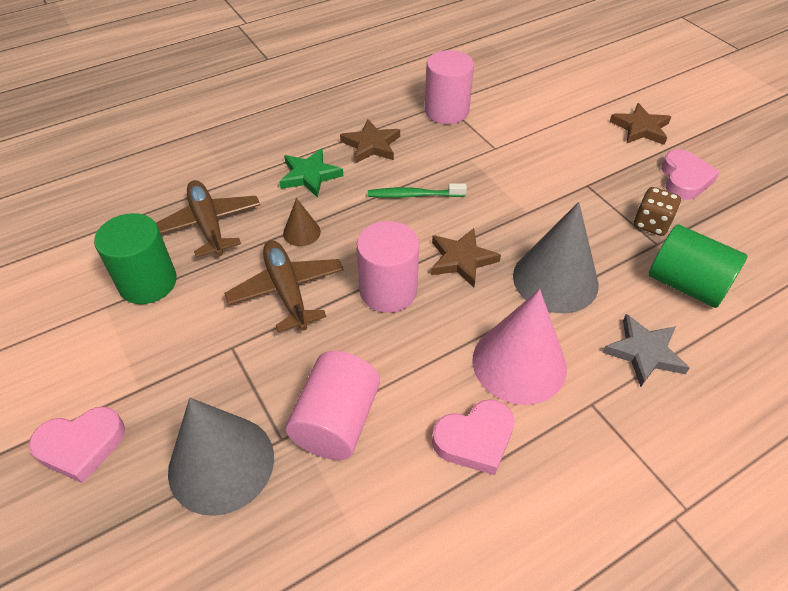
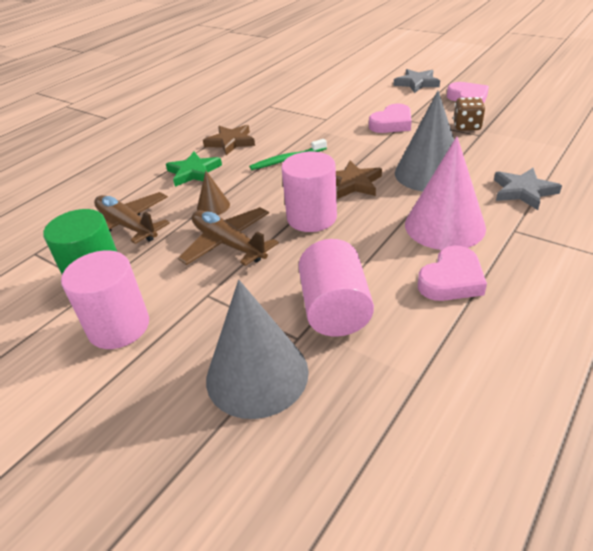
camera: 20 degrees left, 10 degrees down
(81, 446) = (110, 415): pink heart -> pink heart (392, 124)
(446, 111) = (274, 109): pink cylinder -> pink cylinder (119, 326)
(640, 128) = (417, 83): brown star -> grey star
(686, 284) = (517, 149): green cylinder -> none

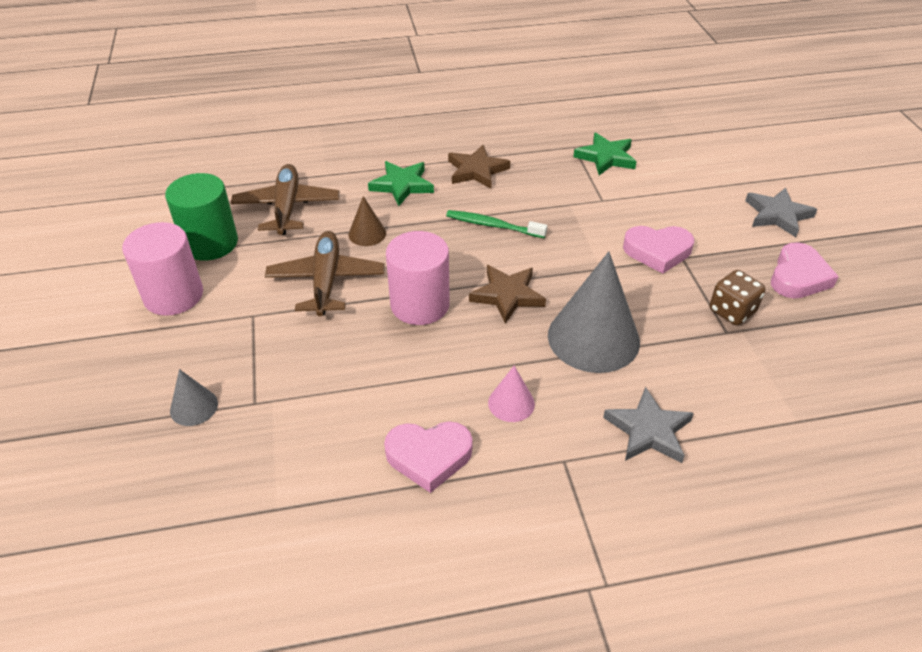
camera: 40 degrees right, 5 degrees up
(257, 374) = (194, 407): grey cone -> grey cone, size x0.47
(295, 102) = (606, 157): none -> green star
(335, 309) = (310, 403): pink cylinder -> none
(444, 226) = (511, 403): pink cone -> pink cone, size x0.47

